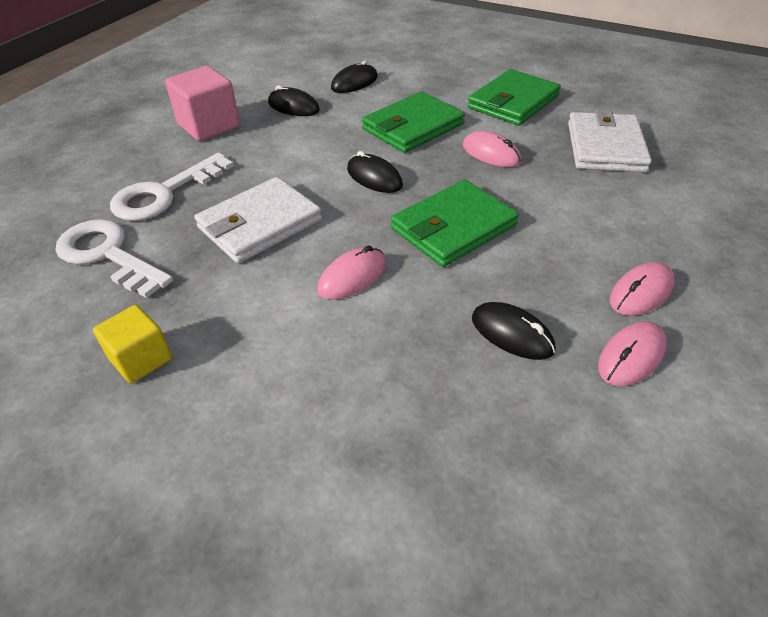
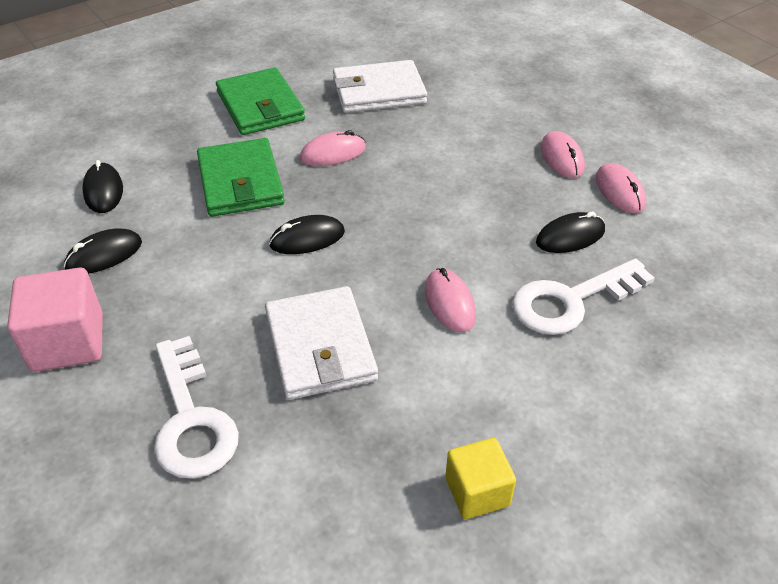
camera: 65 degrees left, 0 degrees up
(108, 255) = (279, 497): white key -> white key (571, 301)
(453, 227) = (423, 217): green wallet -> none
(605, 147) = (378, 91): white wallet -> white wallet turned 45 degrees counterclockwise

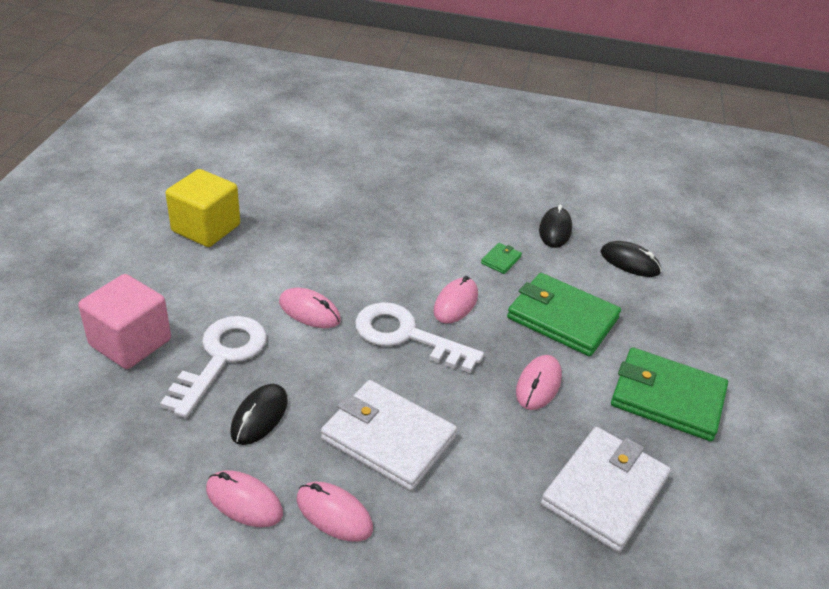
camera: 135 degrees right, 5 degrees down
(68, 342) = (494, 188): pink cube -> pink cube (130, 342)
(191, 419) = (385, 191): white key -> white key (406, 336)
(206, 254) = (501, 260): none -> green wallet
(307, 239) = (455, 303): black mouse -> pink mouse
(320, 347) = (362, 248): white wallet -> white wallet (388, 438)
(477, 492) = (206, 228): yellow cube -> yellow cube, size x1.55

